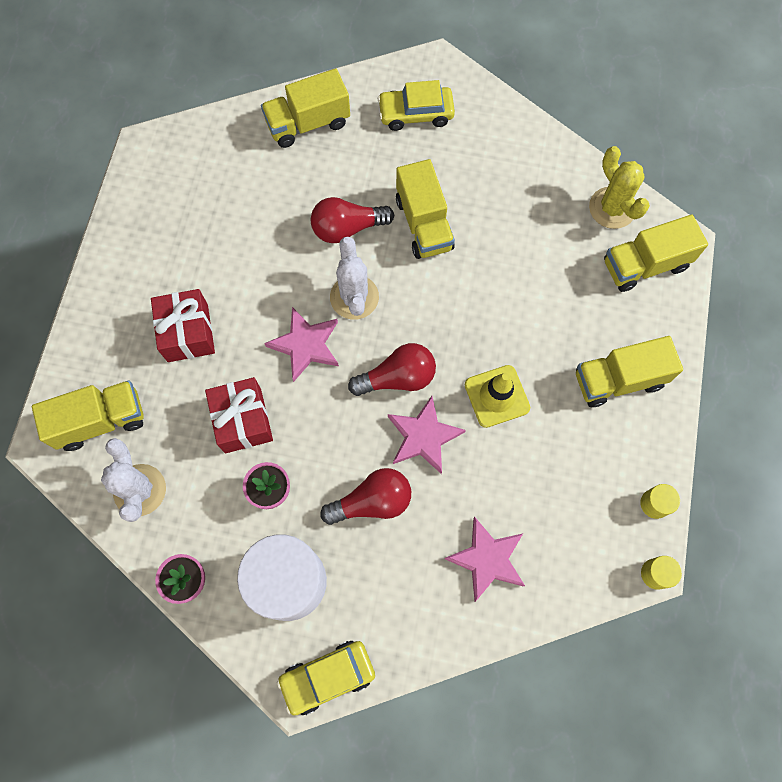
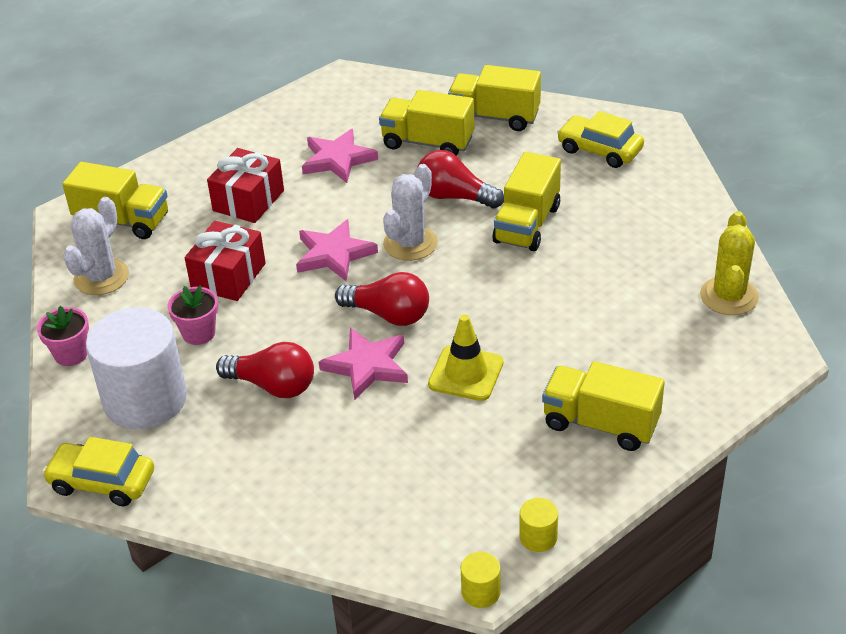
camera: 40 degrees right, 30 degrees down
(487, 559) = (329, 483): pink star -> pink star (338, 159)
(645, 265) = (720, 353): yellow truck -> yellow truck (427, 143)

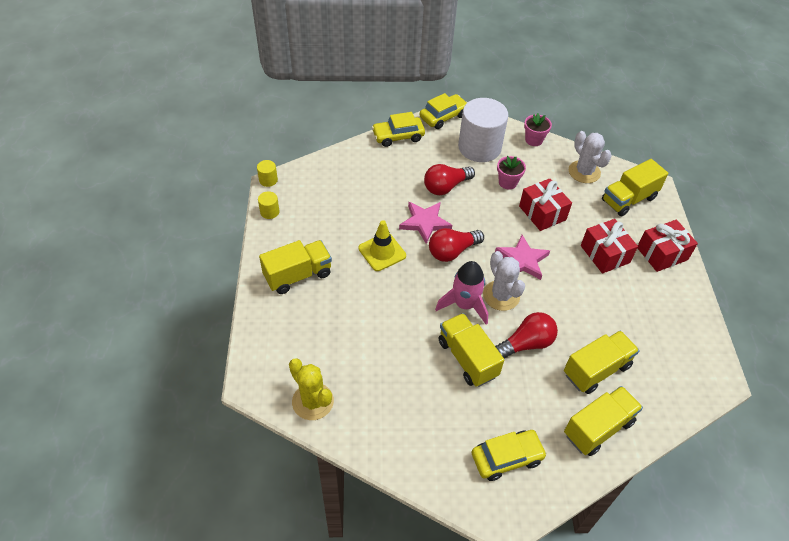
camera: 125 degrees right, 10 degrees up
(199, 164) = (662, 253): none -> red gift
(209, 505) = (398, 136): none -> yellow car
(338, 159) = (614, 315): pink star -> none
(459, 262) = (464, 305): none -> pink rocket

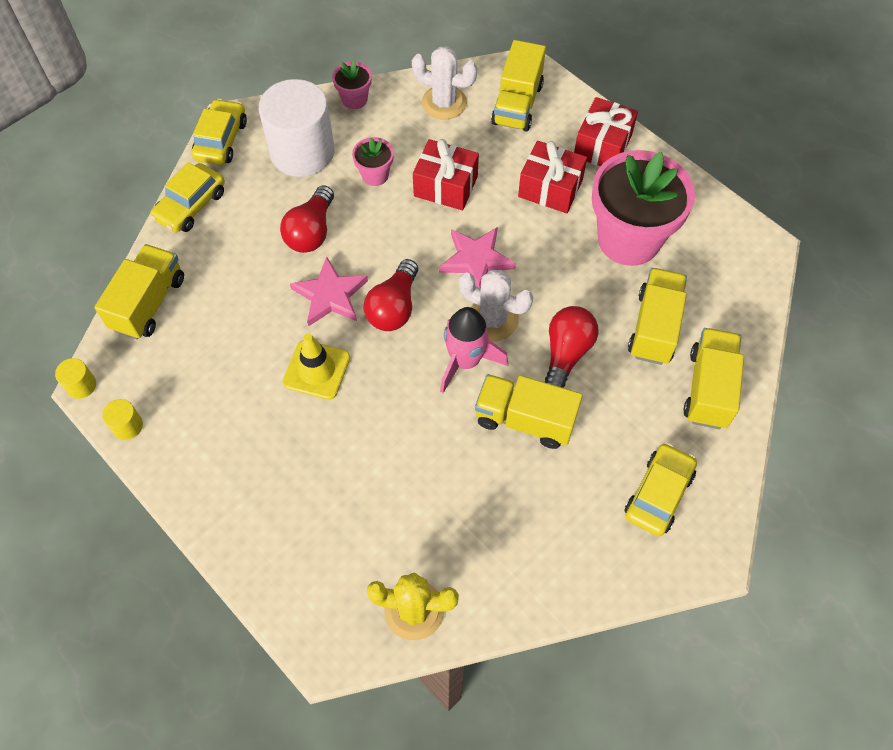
camera: 40 degrees left, 10 degrees up
(298, 275) = (246, 478): yellow truck -> yellow truck (148, 303)
(628, 313) = (629, 239): none -> pink flower pot

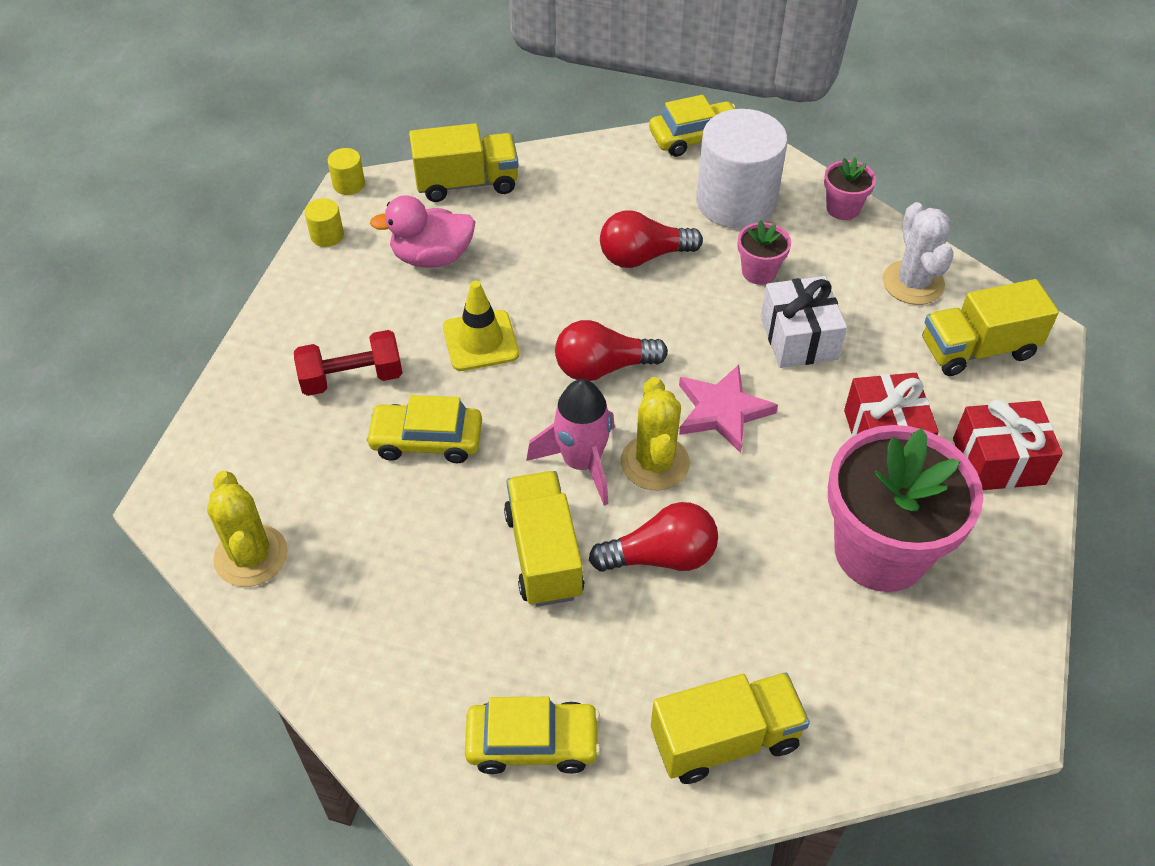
camera: 60 degrees right, 10 degrees down
(191, 205) = (599, 156): yellow car -> yellow car (426, 440)
(209, 363) = (432, 257): none -> pink duck
(292, 471) = (352, 378): none -> red dumbbell
(330, 295) = (577, 308): pink star -> none
(445, 186) = (799, 338): red gift -> white gift
(492, 319) = (655, 463): white cactus -> yellow cactus
(654, 327) = (770, 636): yellow truck -> none

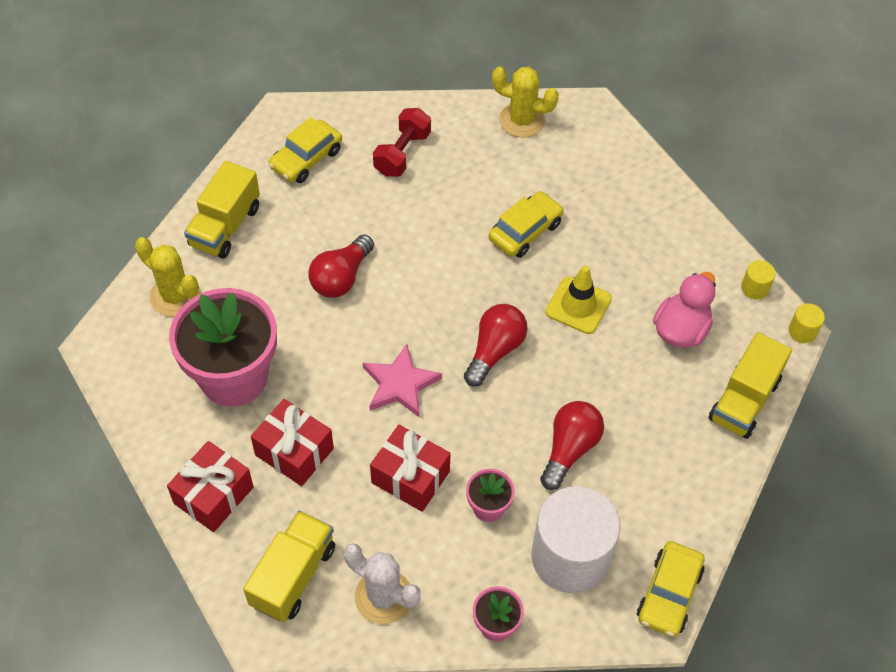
camera: 130 degrees right, 5 degrees up
(352, 378) = (607, 227): red dumbbell -> red dumbbell (402, 153)
(543, 554) = (397, 230): yellow truck -> none
(581, 463) = (436, 288): pink rocket -> none
(655, 463) = (400, 321): yellow cactus -> yellow cactus (175, 296)
(799, 338) = (410, 477): white gift -> red gift

